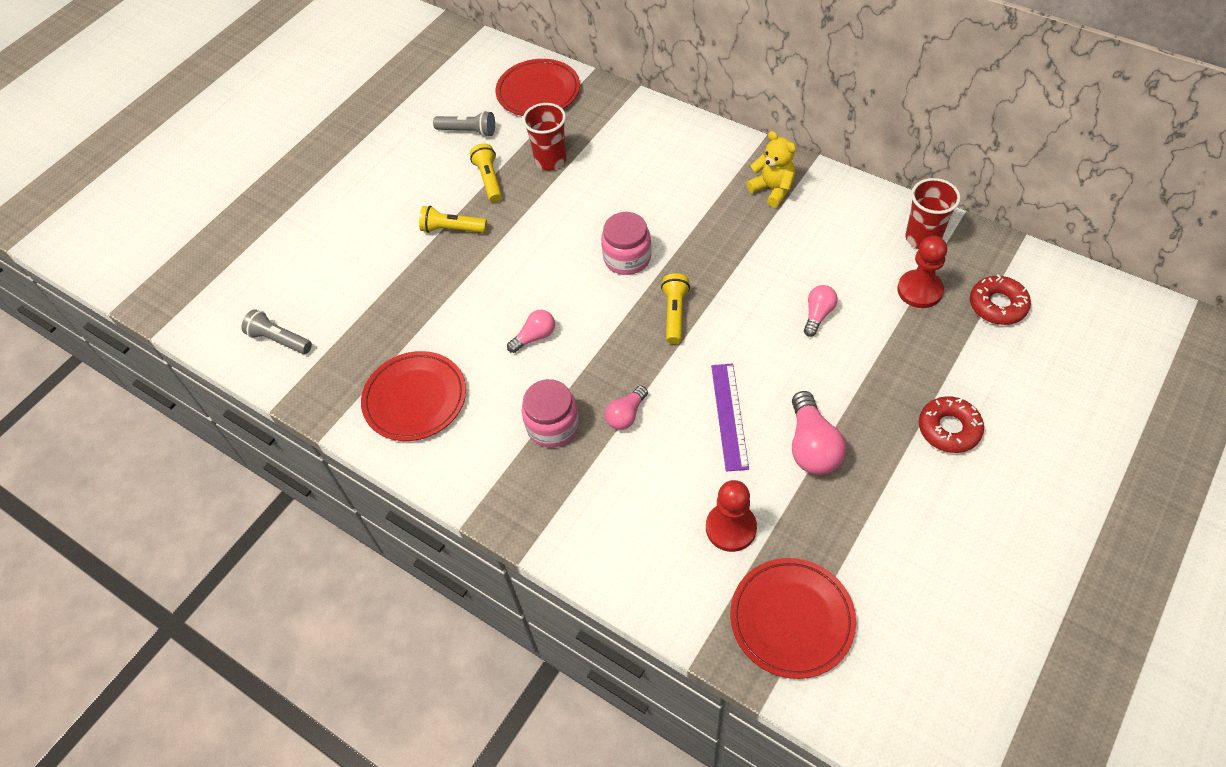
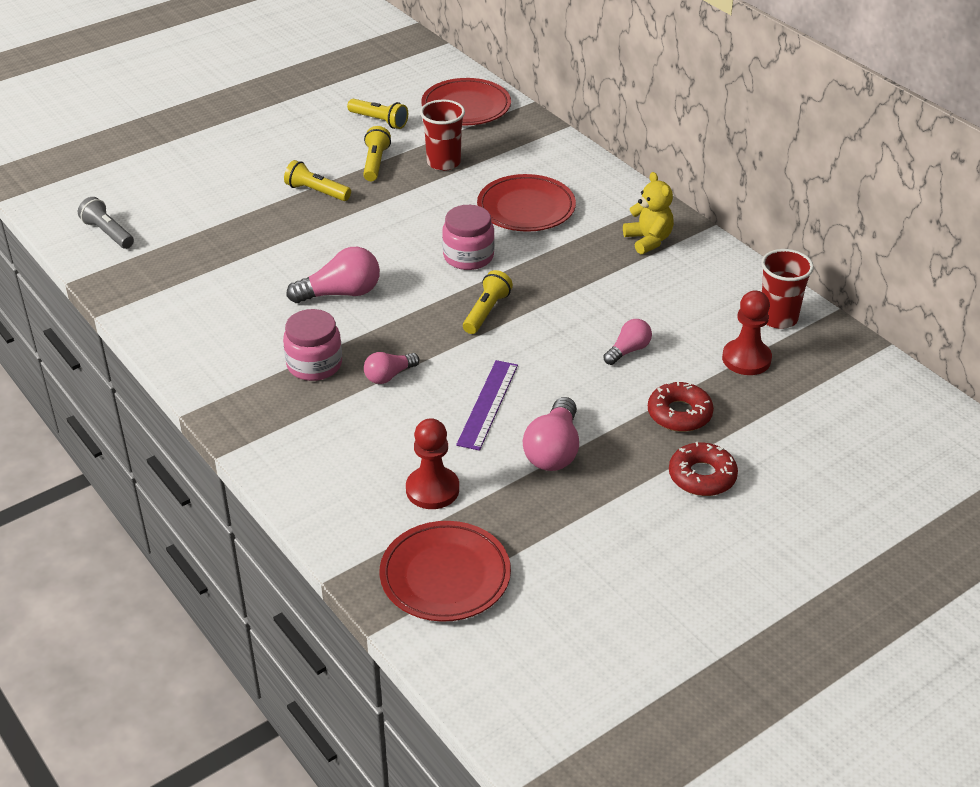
camera: 15 degrees right, 15 degrees down
(415, 399) = (201, 309): red plate -> red plate (526, 208)
(468, 131) = (379, 121): grey flashlight -> yellow flashlight
(535, 337) = (341, 293): pink light bulb -> pink light bulb, size x1.64
(997, 305) = (820, 393): red donut -> red donut (679, 414)

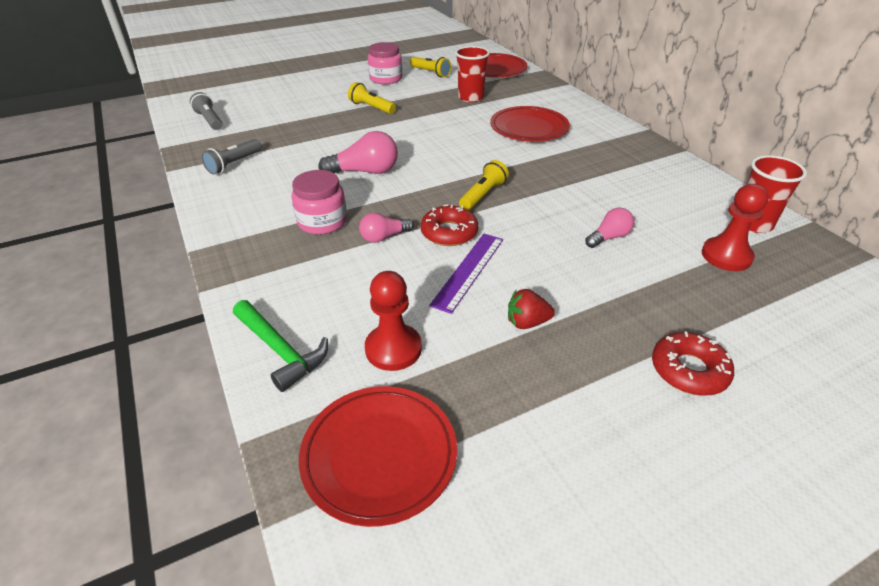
camera: 10 degrees right, 0 degrees up
(175, 298) = (234, 164): none -> grey flashlight
(326, 504) = (280, 350): none -> green hammer
(375, 163) = (420, 95): yellow flashlight -> none
(468, 256) = (476, 155): pink jar -> pink jar (386, 79)
(553, 450) = (527, 322): pink light bulb -> red strawberry
(648, 240) = (629, 156): yellow teddy bear -> none
(679, 414) = (660, 300): red donut -> red donut (449, 232)

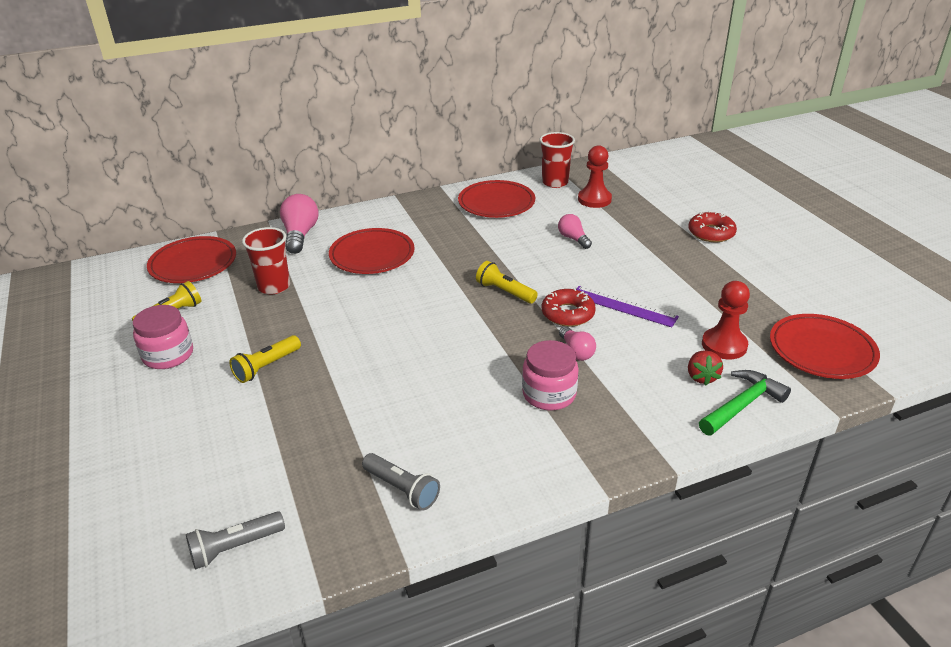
camera: 85 degrees left, 5 degrees down
(365, 172) = (446, 367): pink light bulb -> pink light bulb (300, 235)
(527, 322) = (681, 284): red strawberry -> red strawberry (701, 377)
(667, 184) = (496, 203): none -> red plate

